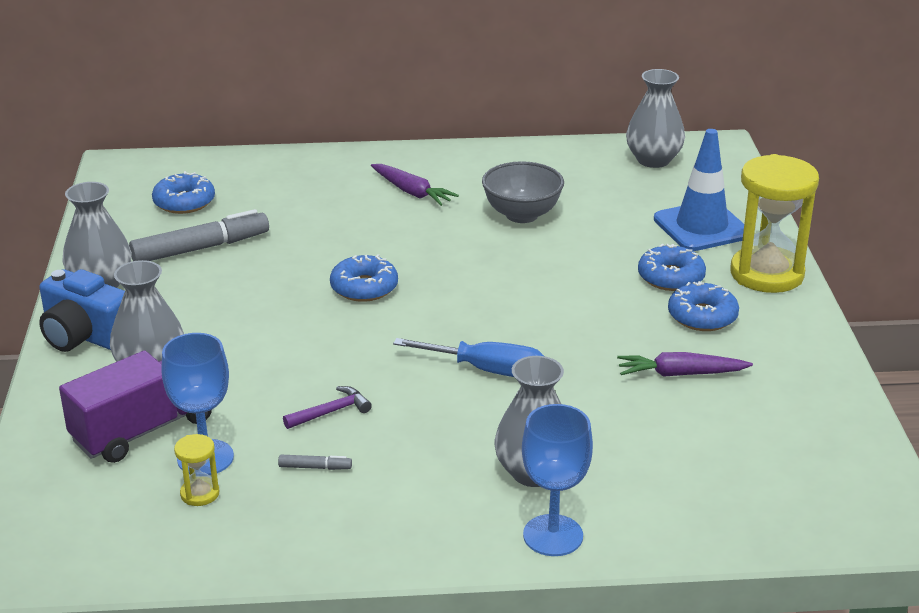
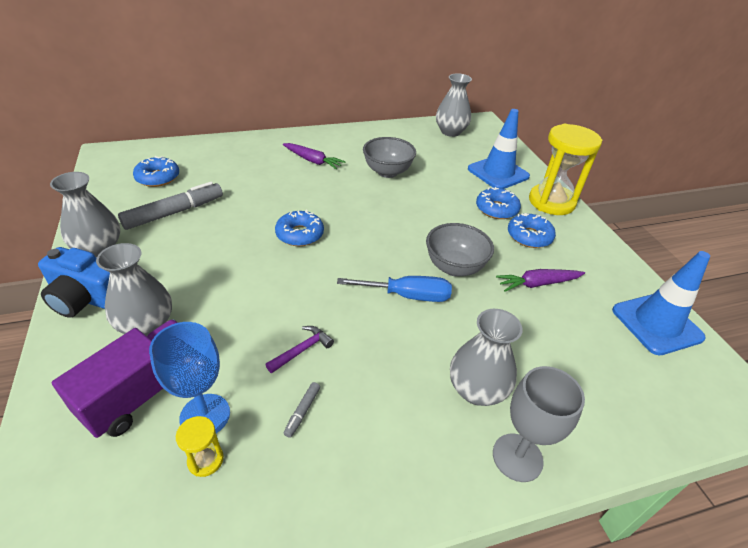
camera: 15 degrees left, 10 degrees up
(315, 467) = (302, 411): grey marker -> grey marker turned 120 degrees clockwise
(553, 535) = (517, 457): blue goblet -> grey goblet
(568, 344) = (454, 267): none -> grey bowl
(828, 434) = (656, 324): none -> blue traffic cone

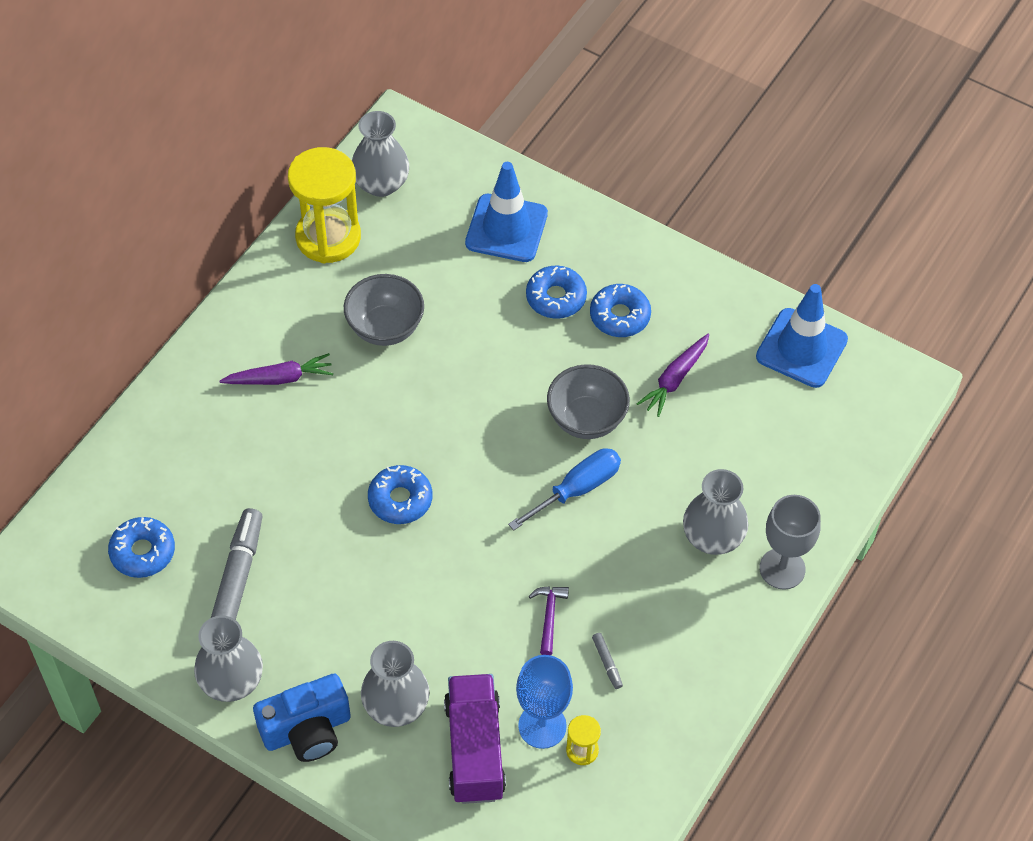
camera: 40 degrees left, 15 degrees up
(551, 202) = (601, 238): yellow hourglass -> yellow hourglass (328, 237)

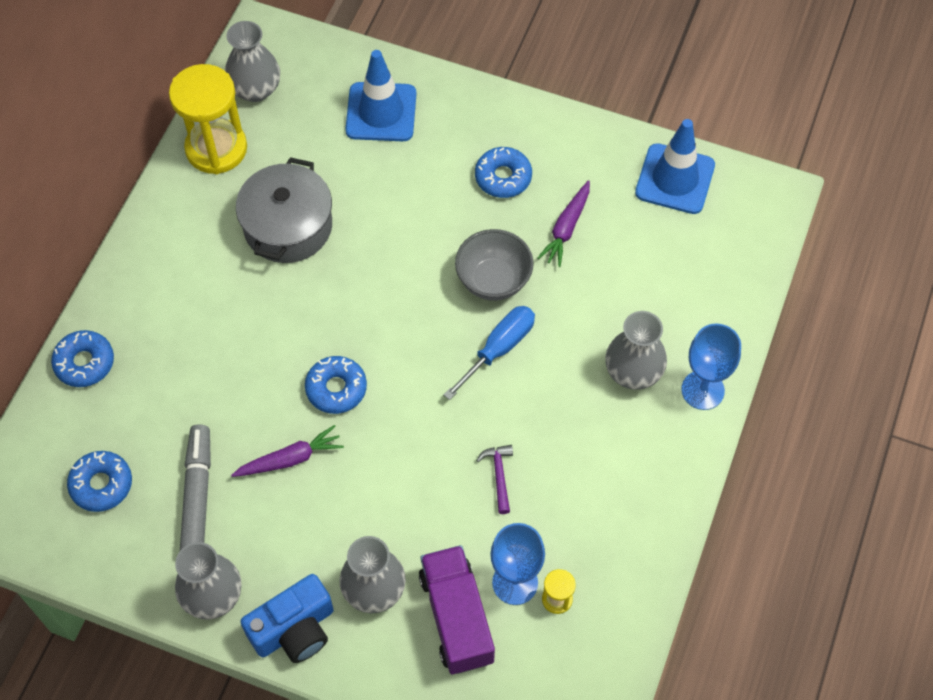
camera: 10 degrees left, 5 degrees up
(279, 378) = (198, 292): purple carrot -> purple carrot (290, 459)
(385, 328) = (288, 226): grey bowl -> grey pot
(556, 297) = (440, 170): blue donut -> blue donut (84, 363)
(607, 663) = (562, 510): grey marker -> none
(782, 569) = (702, 390): grey goblet -> blue goblet

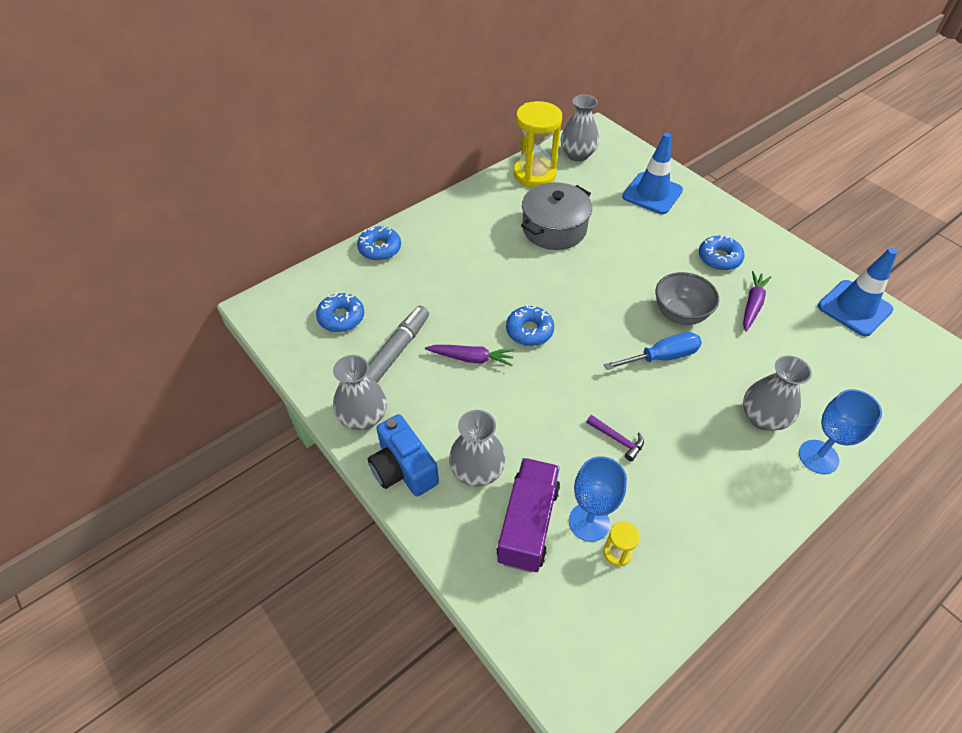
camera: 30 degrees right, 10 degrees down
(294, 629) = (403, 468): blue camera -> blue camera turned 60 degrees clockwise
(499, 476) = (617, 439): purple hammer -> purple hammer turned 105 degrees clockwise
(566, 228) = (752, 305): purple carrot -> purple carrot turned 150 degrees clockwise

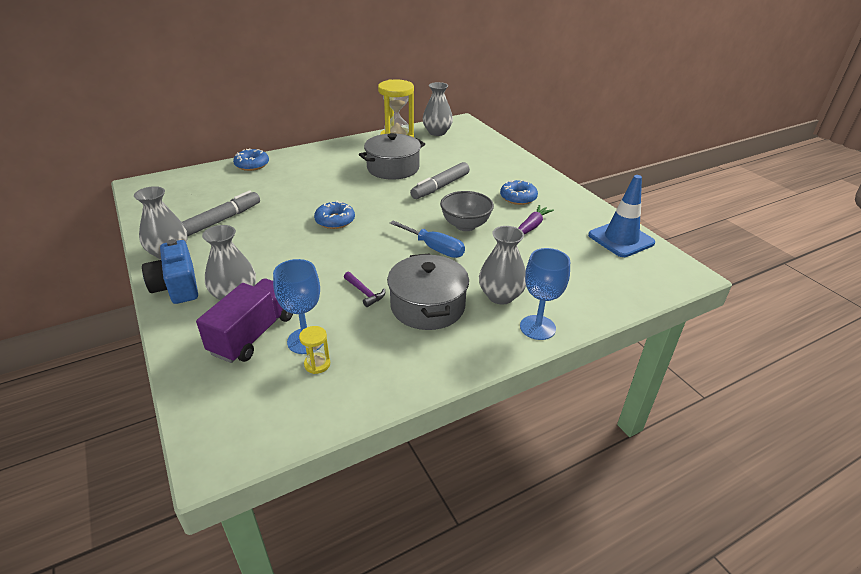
camera: 10 degrees right, 15 degrees down
(341, 317) = (195, 197): blue donut -> none
(471, 358) = (278, 230): purple carrot -> none
(624, 253) = (440, 187): none -> grey marker
(652, 193) = (484, 157): blue traffic cone -> none
(662, 357) = (434, 248): blue screwdriver -> blue screwdriver turned 45 degrees clockwise
(693, 447) = (427, 306): none -> grey pot

